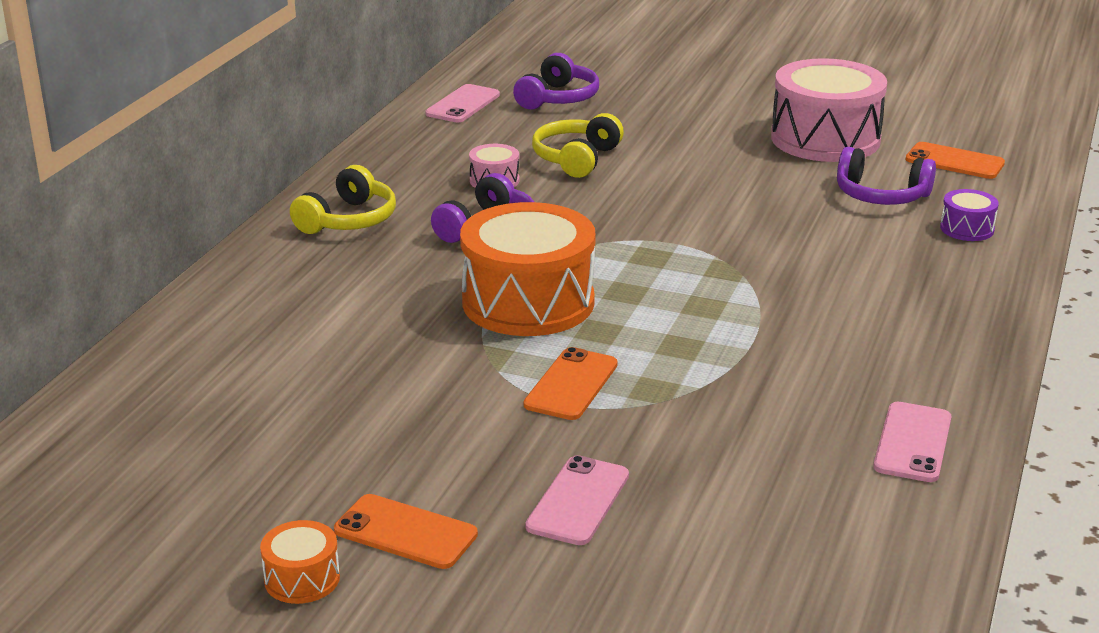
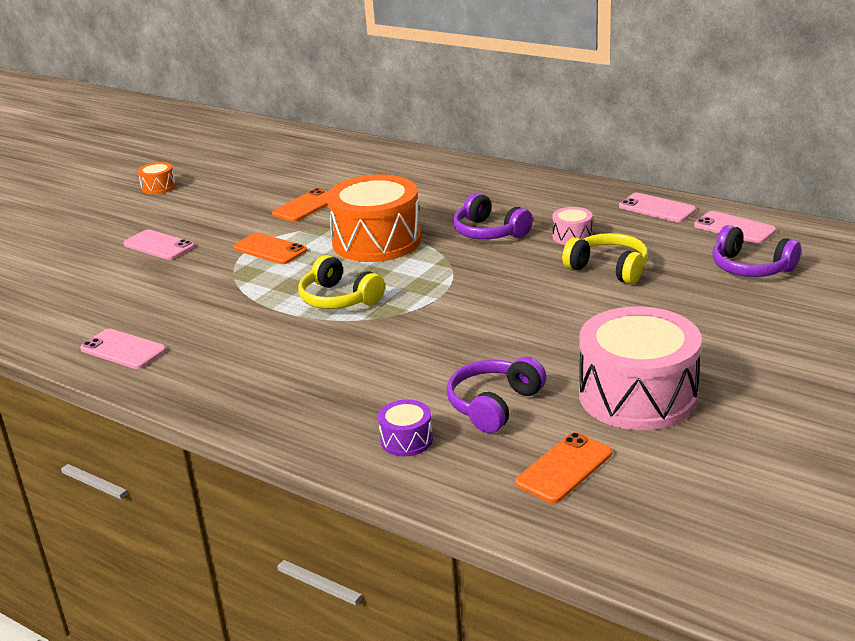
camera: 105 degrees right, 0 degrees up
(348, 220) = (519, 190): yellow headphones -> yellow headphones (339, 299)
(405, 532) = (171, 206): orange phone -> orange phone (306, 206)
(410, 140) = (657, 208): none -> pink phone

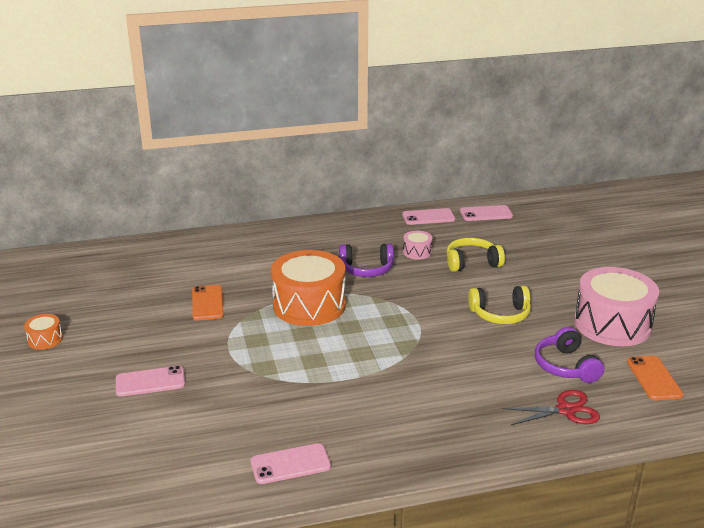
camera: 50 degrees left, 0 degrees up
(270, 249) = (246, 344): orange phone -> none
(339, 299) = (363, 353): yellow headphones -> yellow headphones (500, 314)
(406, 440) = (566, 410): purple drum -> red scissors
(751, 268) = (533, 233): purple headphones -> none

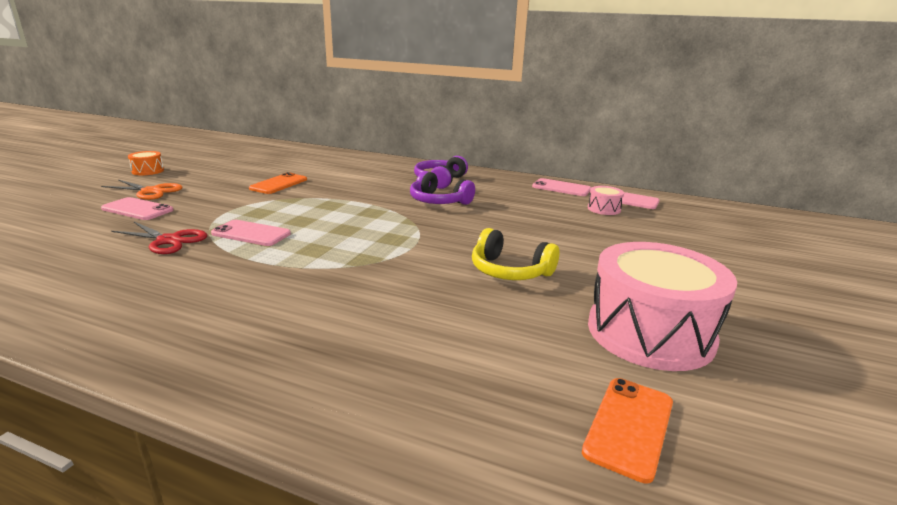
camera: 35 degrees right, 5 degrees down
(112, 360) = (151, 191): none -> orange scissors
(290, 464) = (67, 302): pink phone -> pink phone (251, 234)
(309, 305) = (344, 207): orange drum -> none
(417, 252) = (507, 204): pink drum -> pink drum (604, 209)
(472, 263) = (550, 225): yellow headphones -> none
(566, 366) = (508, 349): purple headphones -> purple headphones (440, 180)
(566, 410) = (421, 399): red scissors -> red scissors (168, 240)

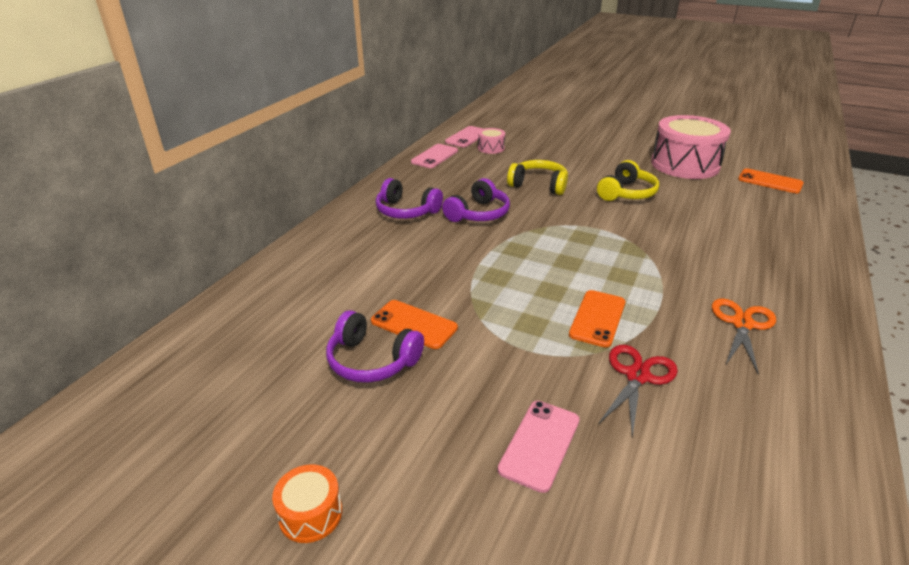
camera: 85 degrees left, 10 degrees up
(151, 191) = (449, 459): orange scissors -> orange scissors (742, 324)
(249, 176) = (372, 360): none -> purple headphones
(251, 234) = (597, 318): pink phone -> orange phone
(512, 226) = (539, 185): none -> yellow headphones

